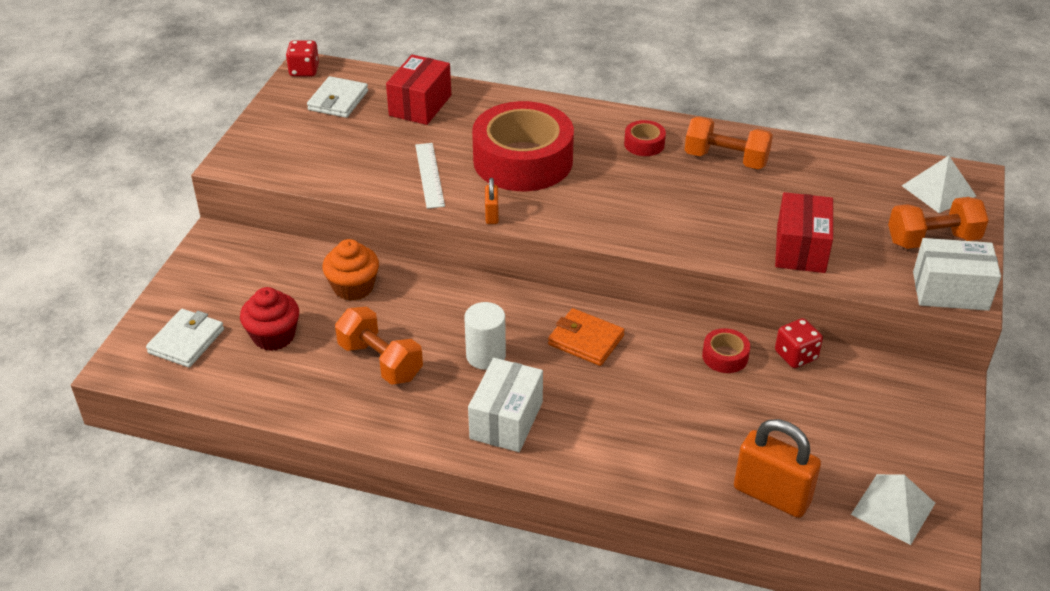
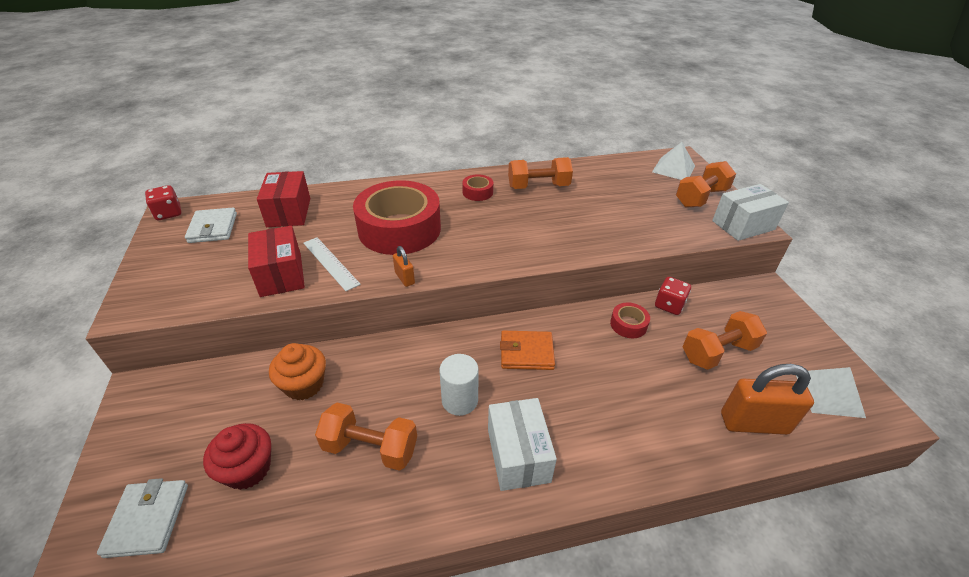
camera: 30 degrees left, 0 degrees up
(800, 249) = (636, 229): red box -> red box (281, 275)
(803, 421) = (717, 352): none -> orange dumbbell

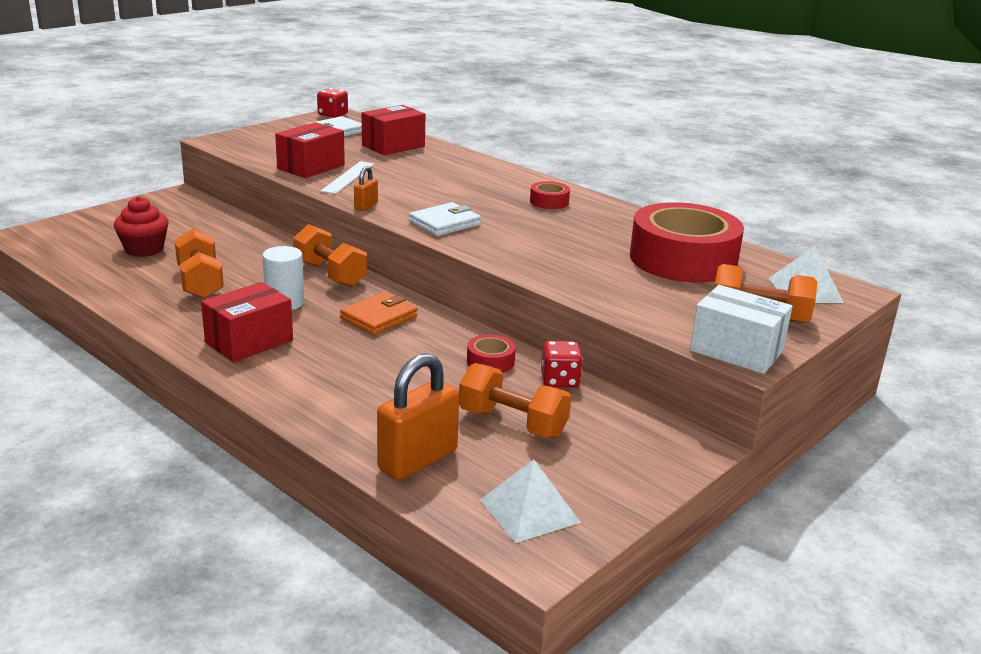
camera: 55 degrees right, 15 degrees down
(147, 519) = (82, 235): white wallet -> white wallet (444, 223)
(304, 384) = (237, 241): orange cupcake -> none
(399, 229) = (433, 187): red tape -> red tape (683, 259)
(518, 455) = (249, 341): white box -> red box
(526, 352) = (379, 317): orange wallet -> orange wallet turned 75 degrees clockwise
(538, 186) = (612, 225): orange dumbbell -> orange dumbbell (330, 274)
(754, 423) = (418, 460): orange padlock -> orange padlock turned 75 degrees clockwise

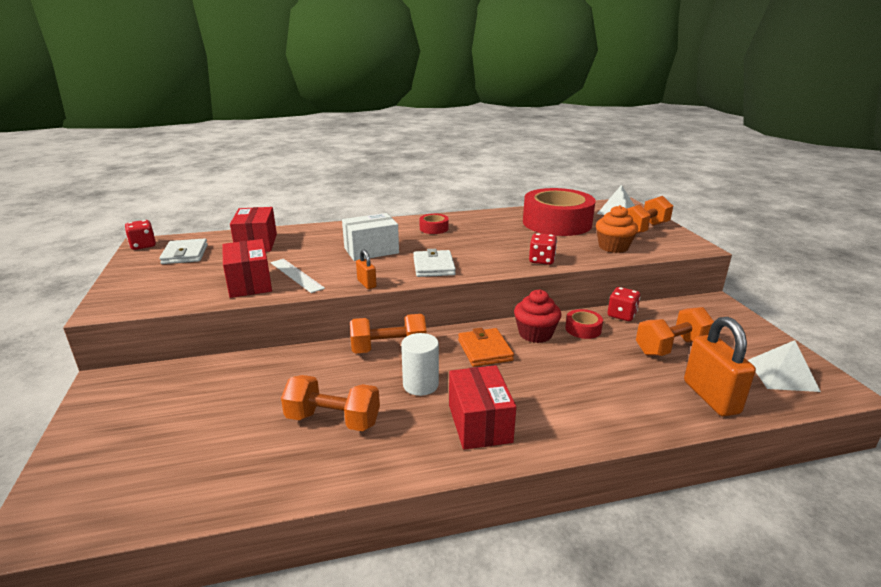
camera: 55 degrees left, 0 degrees up
(144, 249) = (211, 437): red cupcake -> red cupcake (535, 334)
(540, 270) = (541, 260): none -> red dice
(651, 304) = (613, 247): none -> orange cupcake
(736, 351) = (684, 246): white box -> white box (371, 251)

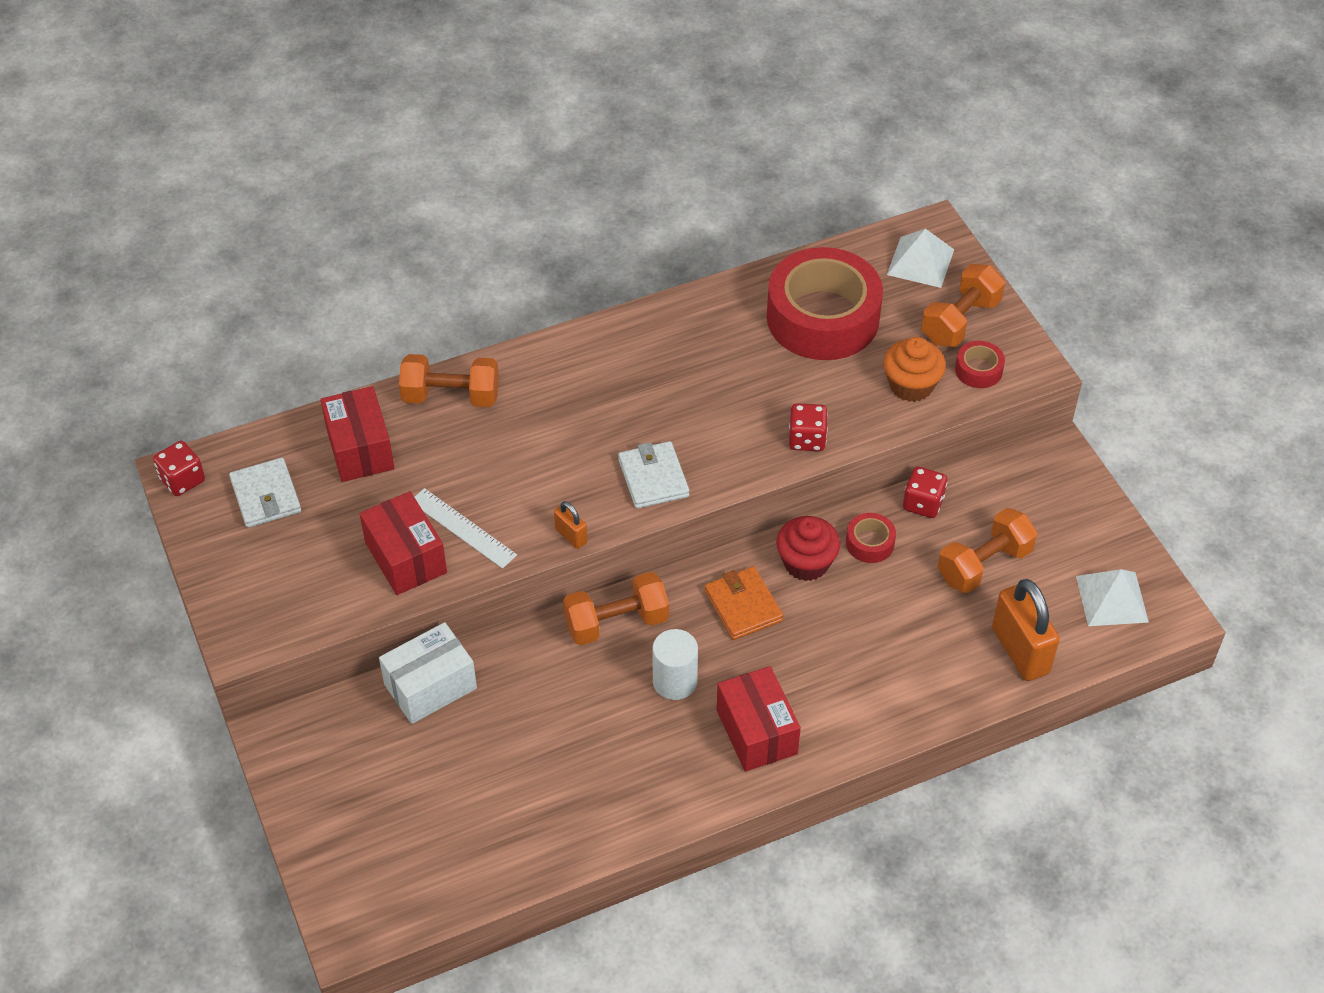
camera: 10 degrees left, 25 degrees up
(333, 420) = (588, 753): orange dumbbell -> orange dumbbell (451, 396)
(371, 251) = (548, 446): white box -> white box (430, 686)
(434, 228) = (626, 363): red tape -> red tape (978, 370)

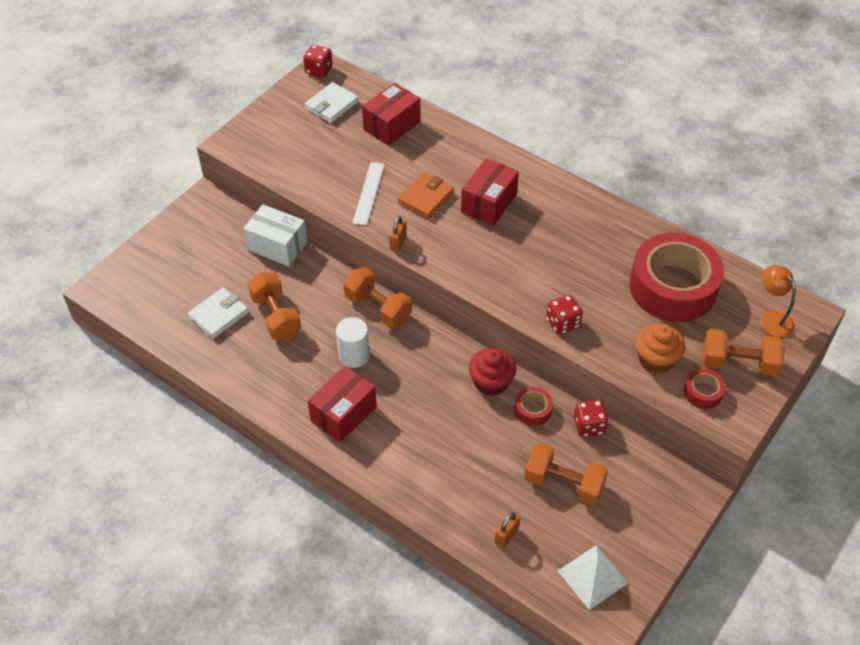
camera: 60 degrees right, 0 degrees up
(405, 558) = (330, 179): red box -> red box (488, 203)
(451, 396) = (459, 144): orange dumbbell -> orange dumbbell (276, 316)
(653, 478) = (470, 261): white wallet -> white wallet (219, 315)
(743, 606) = (434, 364): orange wallet -> orange wallet (425, 198)
(920, 262) = (772, 318): white pyramid -> orange lamp
(1020, 650) = (506, 536): orange padlock -> orange padlock, size x0.49

